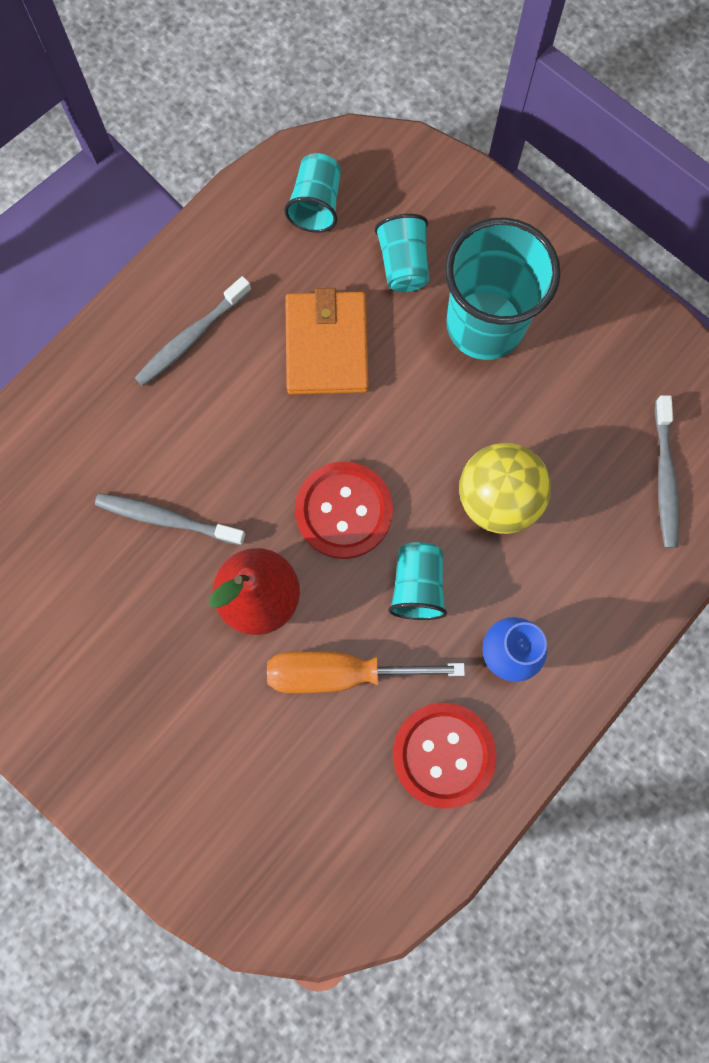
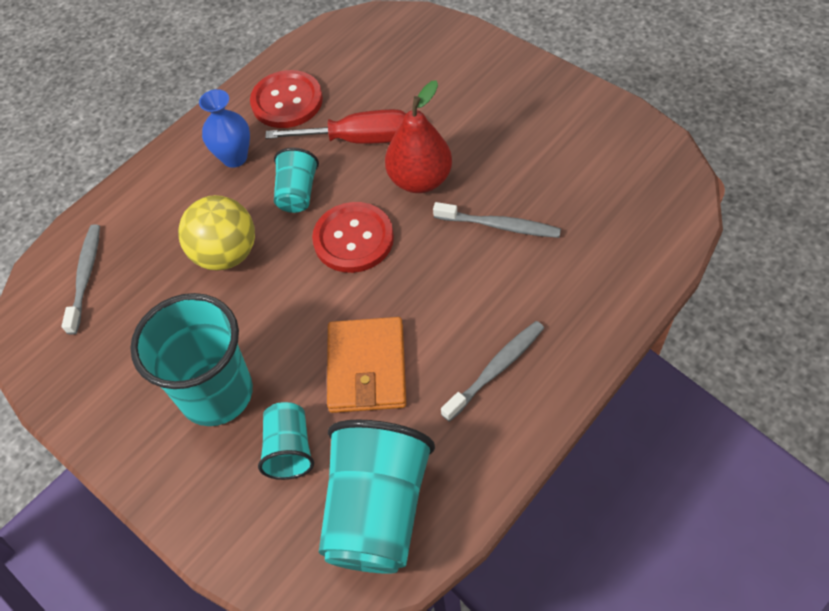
camera: 175 degrees left, 20 degrees down
(316, 204) = (377, 511): turquoise cup -> turquoise cup, size x1.90
(340, 673) = (358, 139): orange screwdriver -> red screwdriver

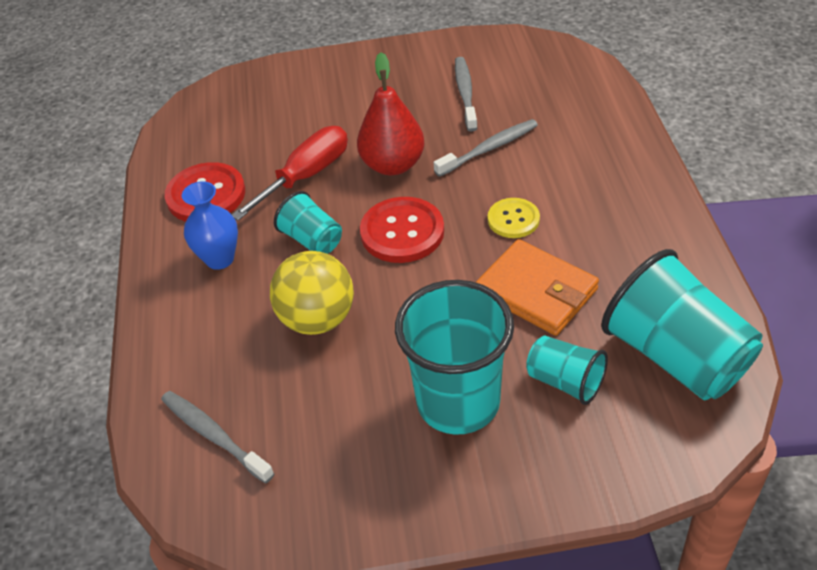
camera: 50 degrees left, 10 degrees down
(432, 299) = (513, 219): none -> yellow button
(496, 369) = (614, 221): grey toothbrush -> grey toothbrush (465, 93)

